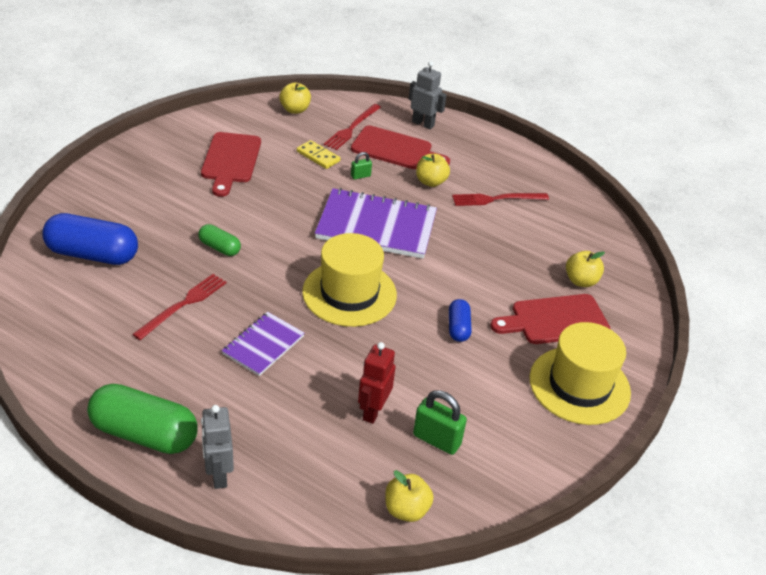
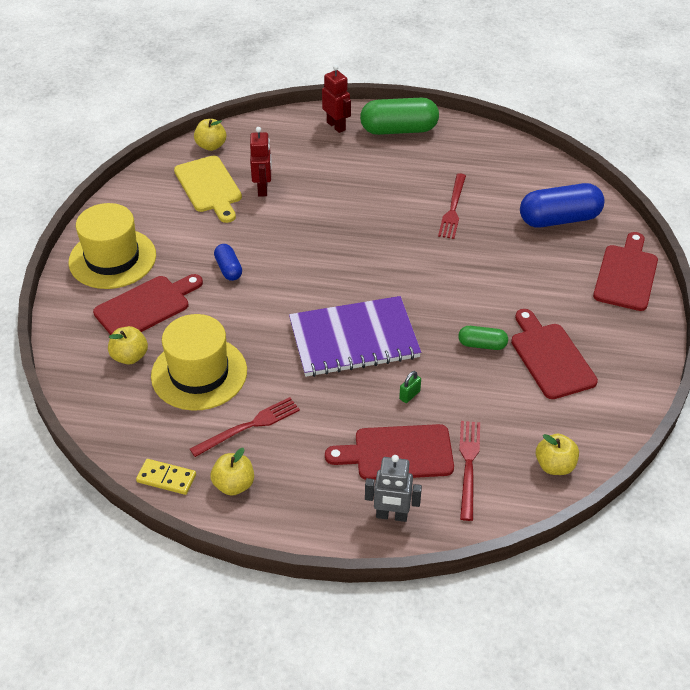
camera: 160 degrees right, 5 degrees up
(97, 189) = (626, 274): none -> red cutting board
(218, 475) = (336, 126): grey robot -> red robot
(219, 248) = (471, 262): green capsule -> green capsule (482, 345)
(263, 345) = (370, 203): purple notebook -> none
(318, 156) = (472, 403): yellow domino -> yellow domino (166, 478)
(349, 293) = (334, 264): yellow hat -> yellow hat (199, 373)
(431, 182) = (331, 420): yellow apple -> yellow apple (234, 485)
(436, 440) = (209, 187): green padlock -> yellow cutting board

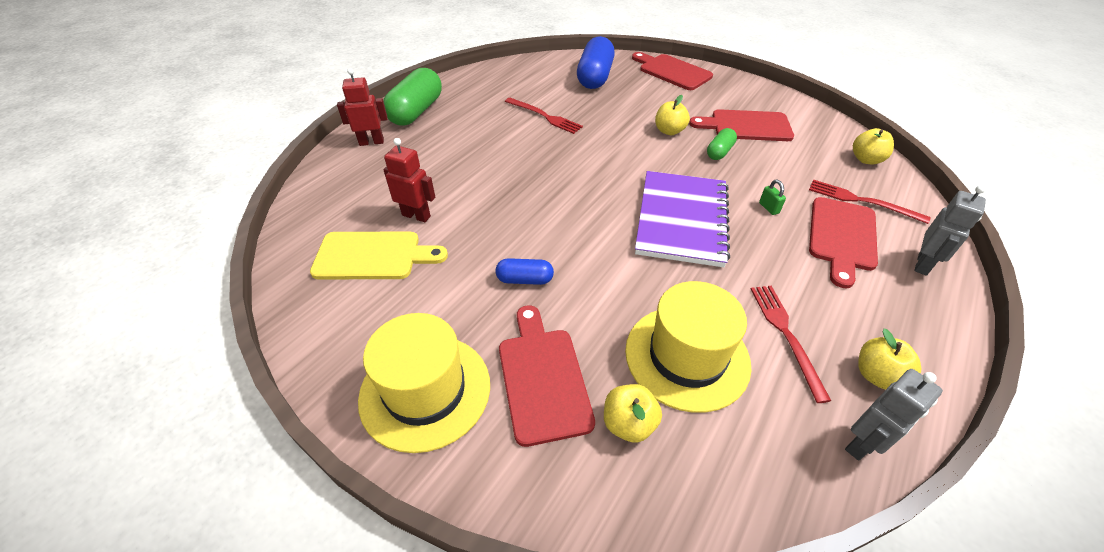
camera: 65 degrees left, 0 degrees up
(166, 478) = (862, 444): yellow domino -> grey robot
(211, 146) = (303, 234): yellow apple -> yellow apple (669, 131)

